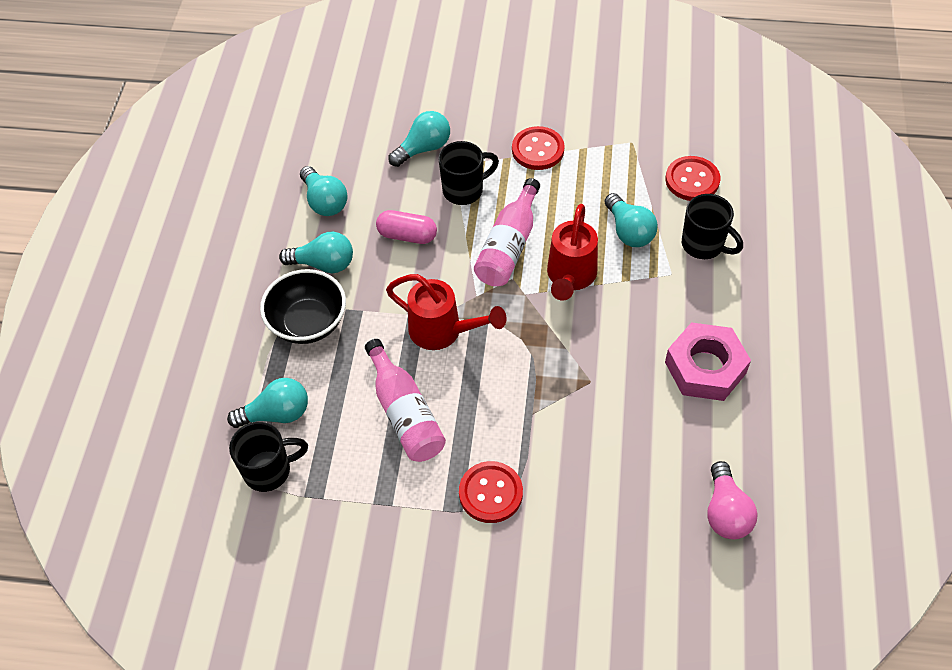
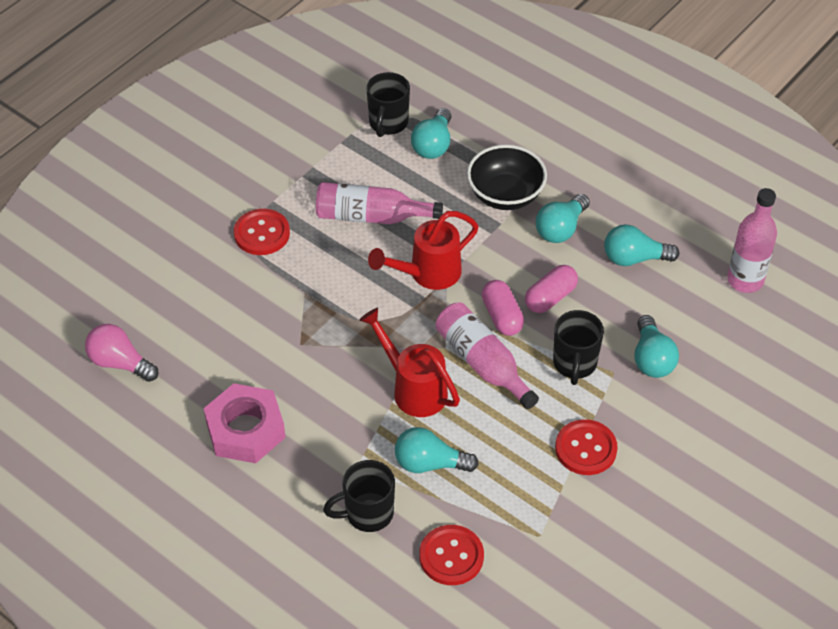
camera: 120 degrees right, 5 degrees down
(301, 127) = (745, 280): none -> pink bottle
(451, 257) = (502, 316): none -> pink capsule

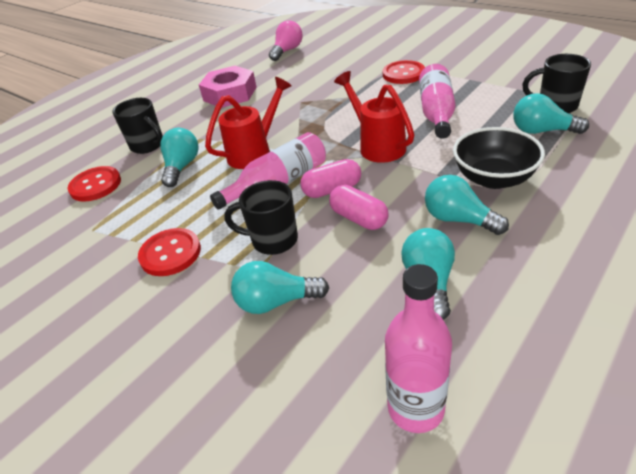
camera: 95 degrees right, 10 degrees down
(367, 513) = (148, 145): black mug -> black mug turned 150 degrees clockwise

